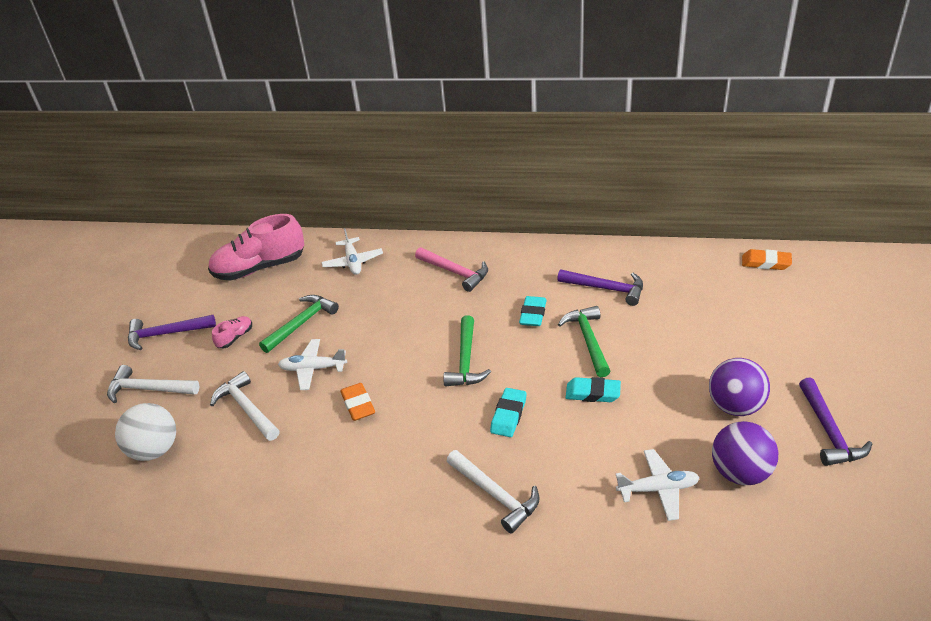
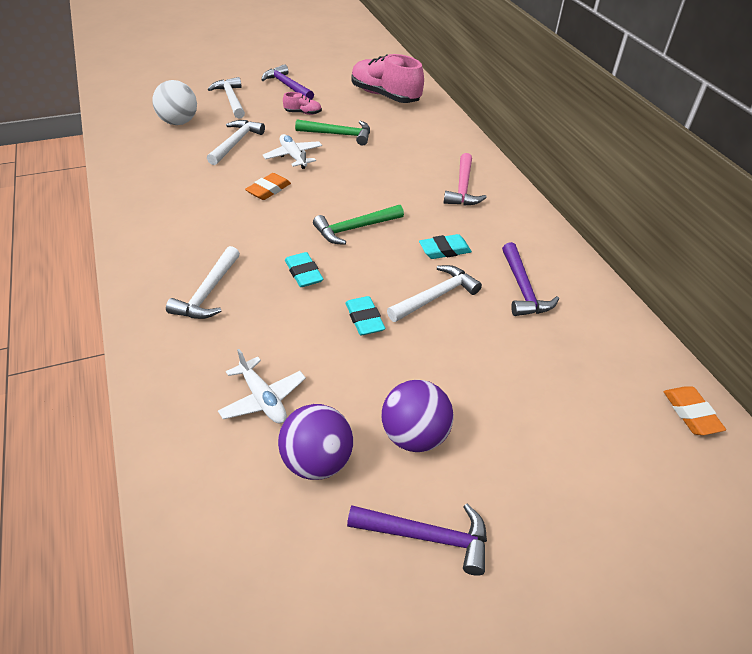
camera: 55 degrees right, 5 degrees up
(353, 262) = (429, 133): white plane -> none
(508, 415) = (303, 273): turquoise eraser -> turquoise eraser turned 75 degrees clockwise
(588, 340) = (435, 296): green hammer -> white hammer
(828, 431) = (427, 537): purple hammer -> purple hammer turned 135 degrees counterclockwise

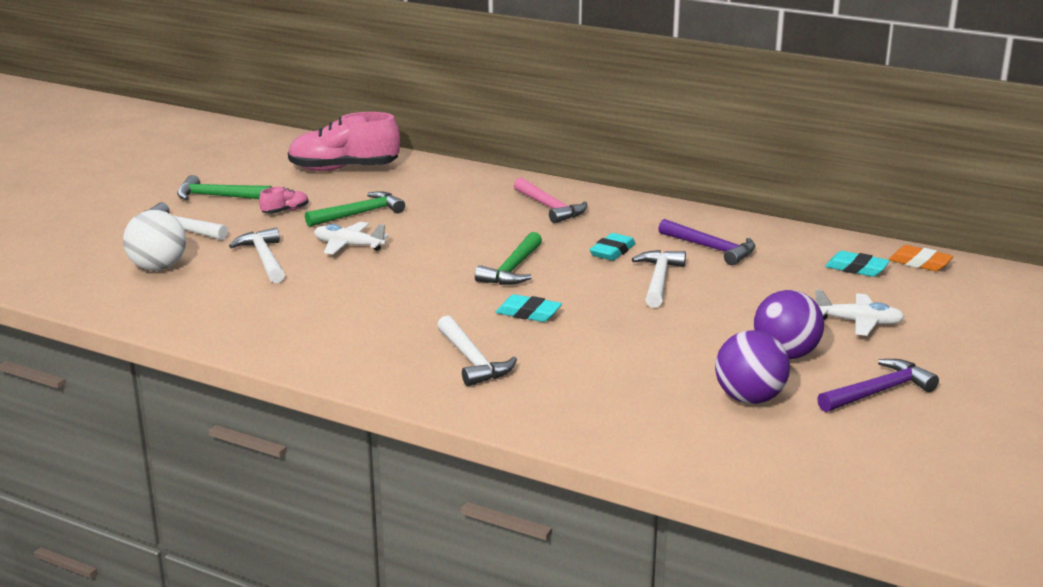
camera: 40 degrees left, 20 degrees down
(262, 399) = (648, 391): white plane -> white plane (858, 322)
(268, 190) = (377, 277): orange eraser -> none
(287, 86) = (218, 196): purple hammer -> green hammer
(364, 319) = (632, 316): turquoise eraser -> turquoise eraser (856, 268)

